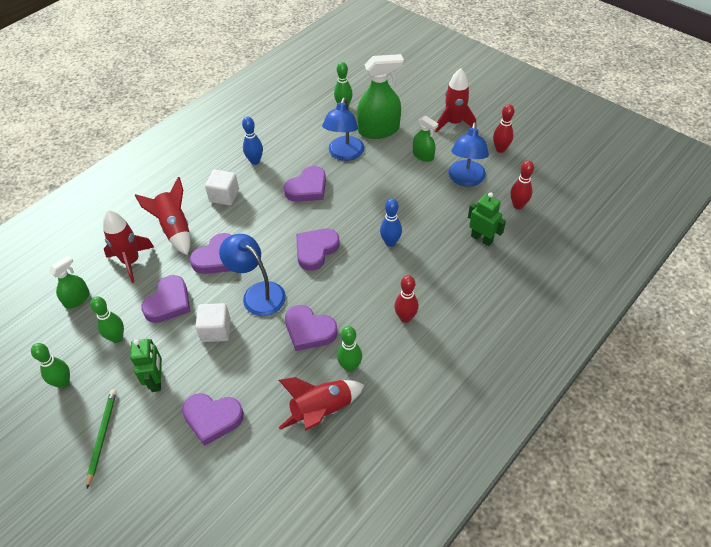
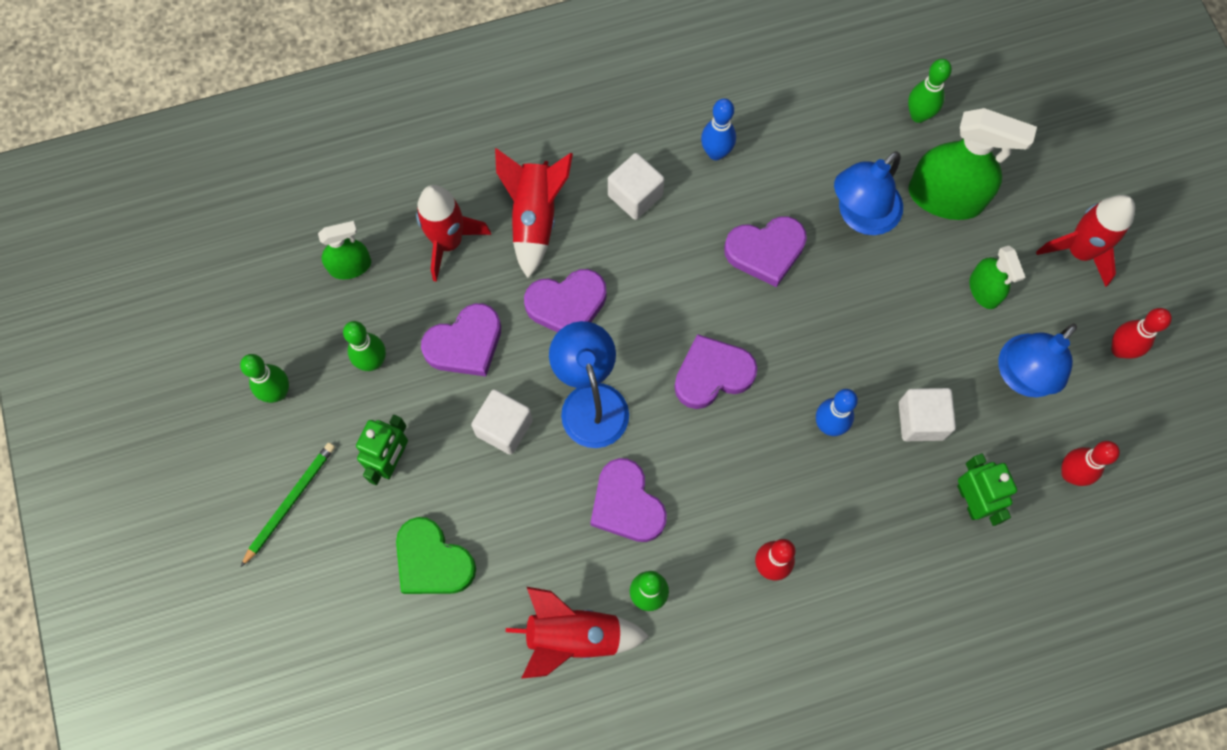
camera: 30 degrees right, 20 degrees up
(212, 418) = (432, 561): purple heart -> green heart
(433, 219) = (921, 420): none -> white cube

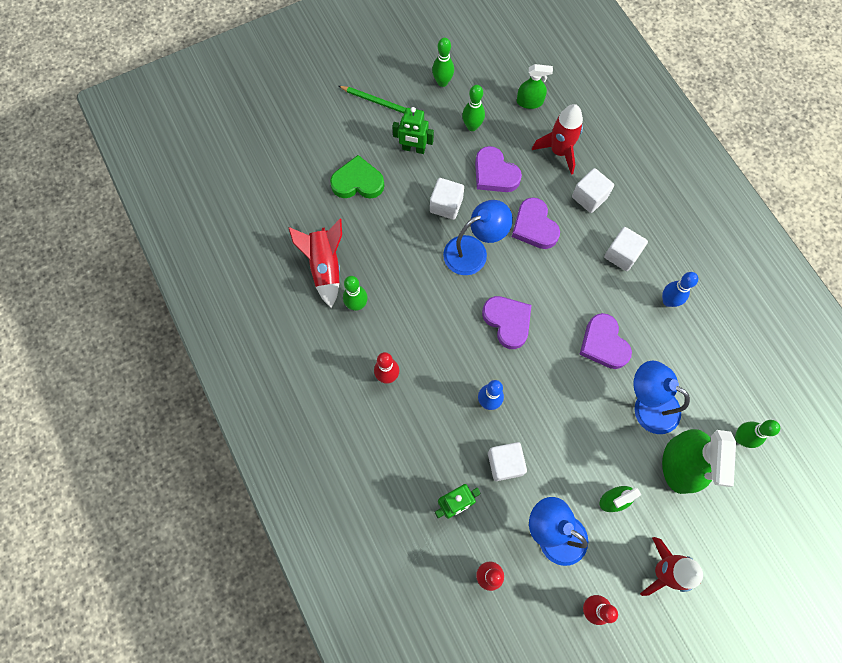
camera: 80 degrees right, 0 degrees up
(350, 266) = (529, 102): green spray bottle -> green spray bottle turned 60 degrees counterclockwise
(432, 561) = (358, 182): green heart -> green heart turned 60 degrees clockwise
(534, 217) = (589, 197): red rocket -> white cube
(626, 504) = (411, 283): purple heart -> none

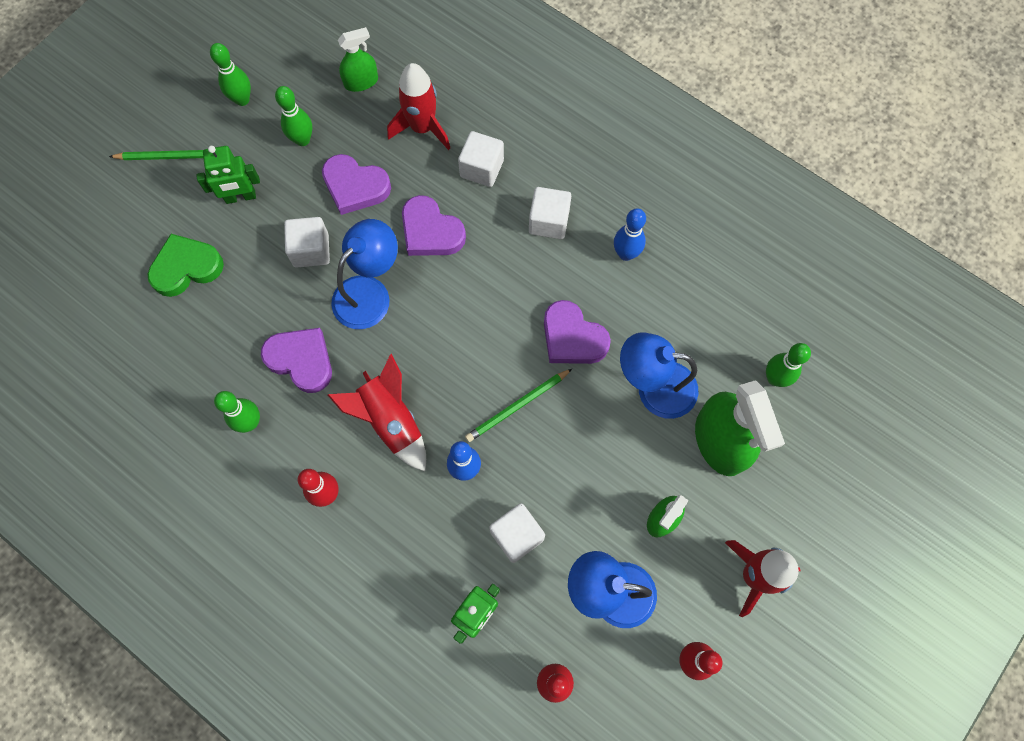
camera: 25 degrees left, 0 degrees up
(325, 266) = (189, 392): red rocket -> red rocket (390, 421)
(507, 322) = (447, 361): purple heart -> purple heart (301, 360)
(543, 374) = (517, 406): none -> green pencil

